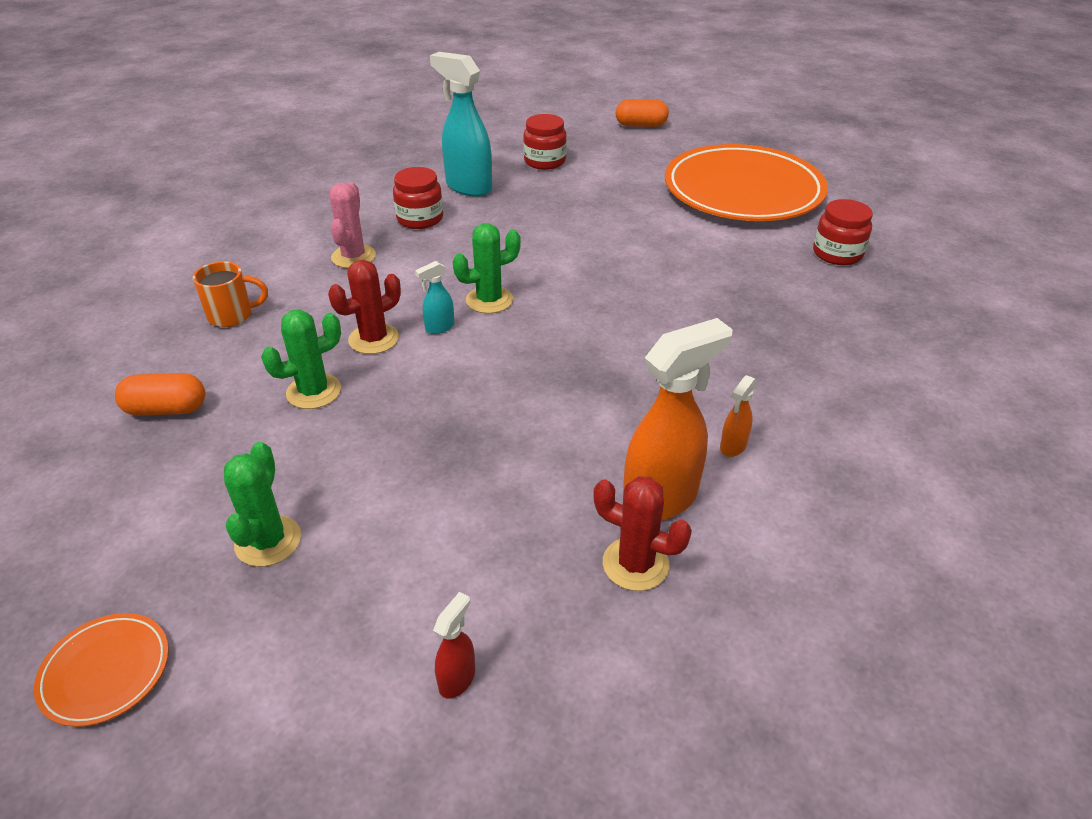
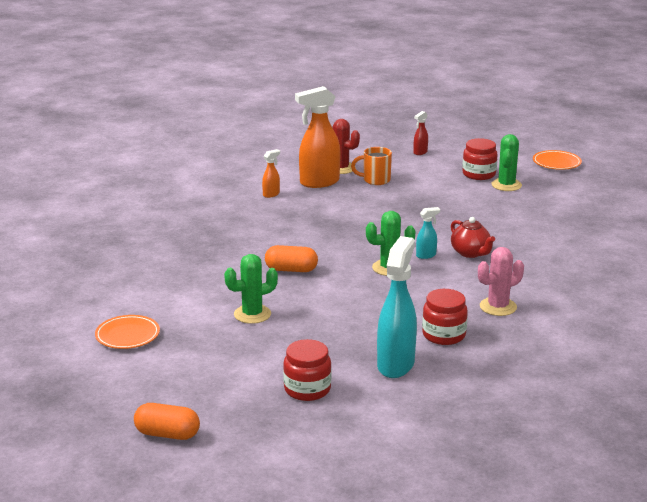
camera: 170 degrees left, 15 degrees down
(166, 409) = (588, 231): orange capsule -> orange capsule (291, 270)
(232, 315) = (576, 274): orange mug -> orange mug (375, 180)
(314, 391) = (502, 231): green cactus -> green cactus (252, 314)
(353, 257) = (498, 307): pink cactus -> pink cactus turned 45 degrees clockwise
(374, 339) = (470, 253): red cactus -> red teapot
(468, 187) = (396, 364): turquoise spray bottle -> turquoise spray bottle turned 120 degrees counterclockwise
(743, 190) = (127, 335): orange plate -> orange plate, size x0.41
(837, 254) = (106, 275): red jar -> red jar (479, 174)

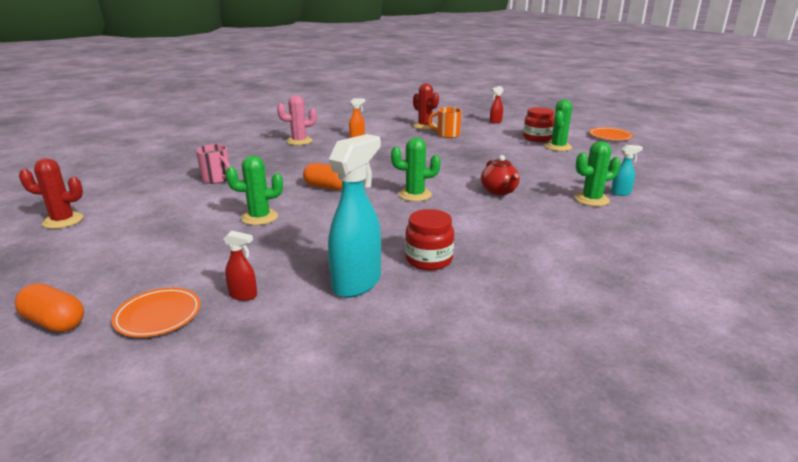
camera: 15 degrees right, 0 degrees up
(49, 345) = (63, 221): none -> red cactus
(127, 335) = (135, 221): orange plate -> orange plate (158, 315)
(162, 275) = (217, 179): none -> pink mug
(307, 389) = (243, 295): red jar -> red spray bottle
(319, 182) = (401, 133): orange spray bottle -> none
(426, 255) = (456, 189): turquoise spray bottle -> turquoise spray bottle (621, 193)
(498, 307) = (502, 240): pink cactus -> pink cactus (299, 141)
(562, 252) = (591, 199): none -> green cactus

